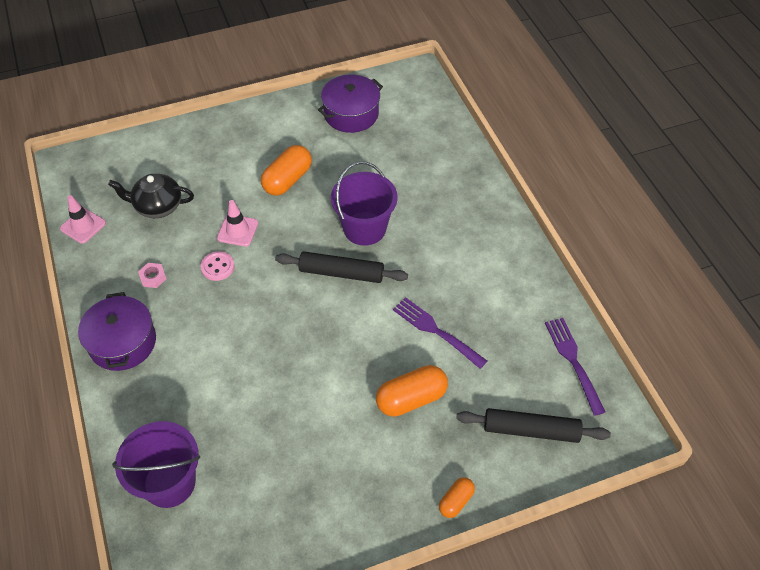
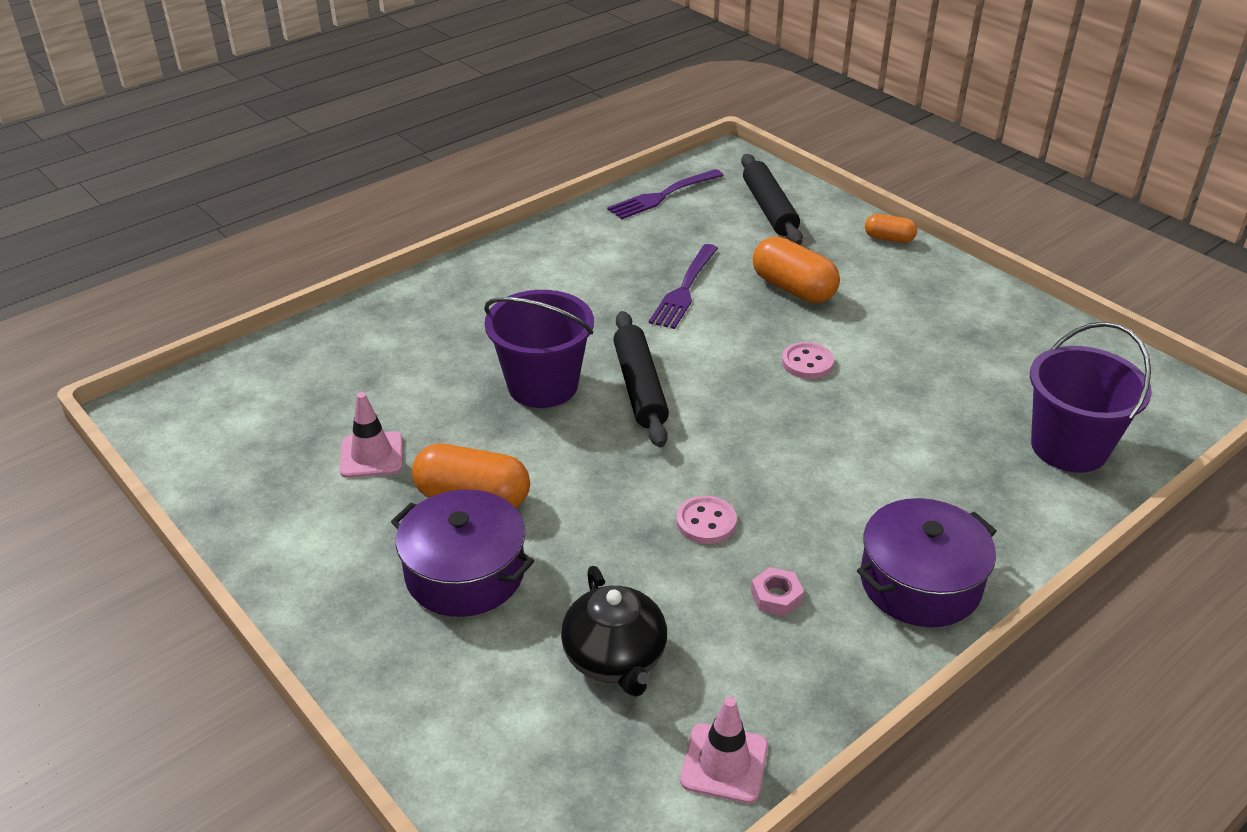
camera: 110 degrees left, 15 degrees down
(237, 230) = (617, 524): pink traffic cone -> pink traffic cone (372, 455)
(324, 370) = (807, 363): none -> pink button
(351, 114) = (275, 464): purple pot -> purple pot (465, 573)

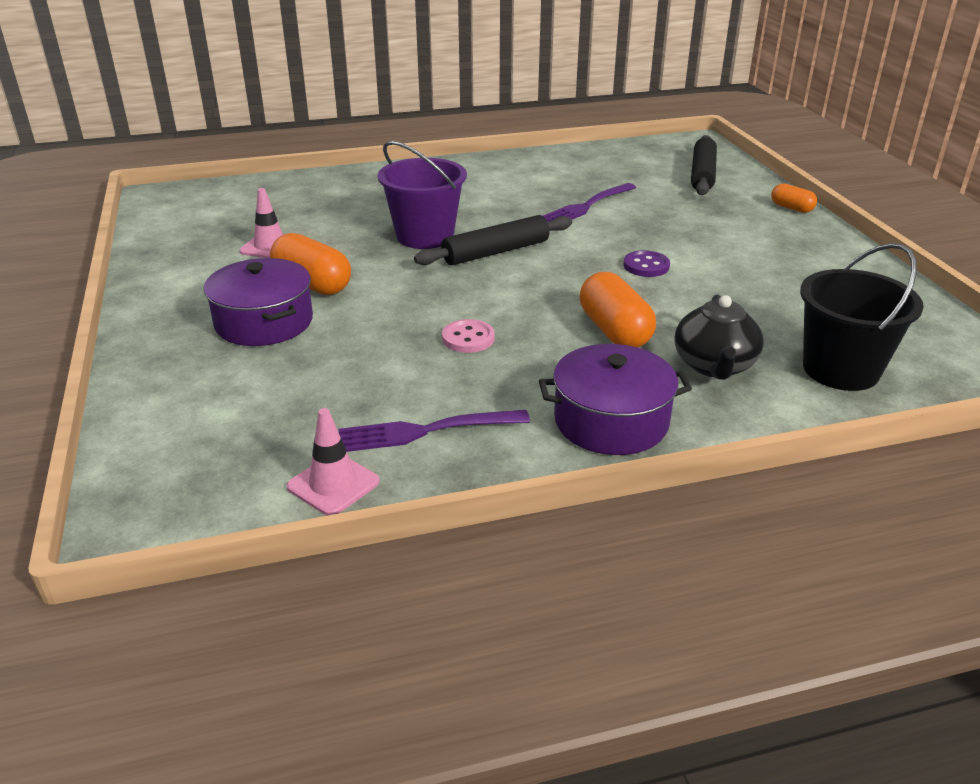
camera: 25 degrees right, 5 degrees down
(615, 658) = (317, 398): black teapot -> black teapot (714, 366)
(640, 387) = (496, 252): black rolling pin -> black rolling pin turned 45 degrees clockwise
(663, 195) = (622, 153): purple fork -> purple fork (427, 431)
(776, 596) = (479, 396): pink nut -> none
(793, 288) = (677, 222): orange capsule -> orange capsule (614, 331)
(807, 363) = (646, 266): pink button -> purple button
(1069, 447) = (840, 370): purple bucket -> black bucket

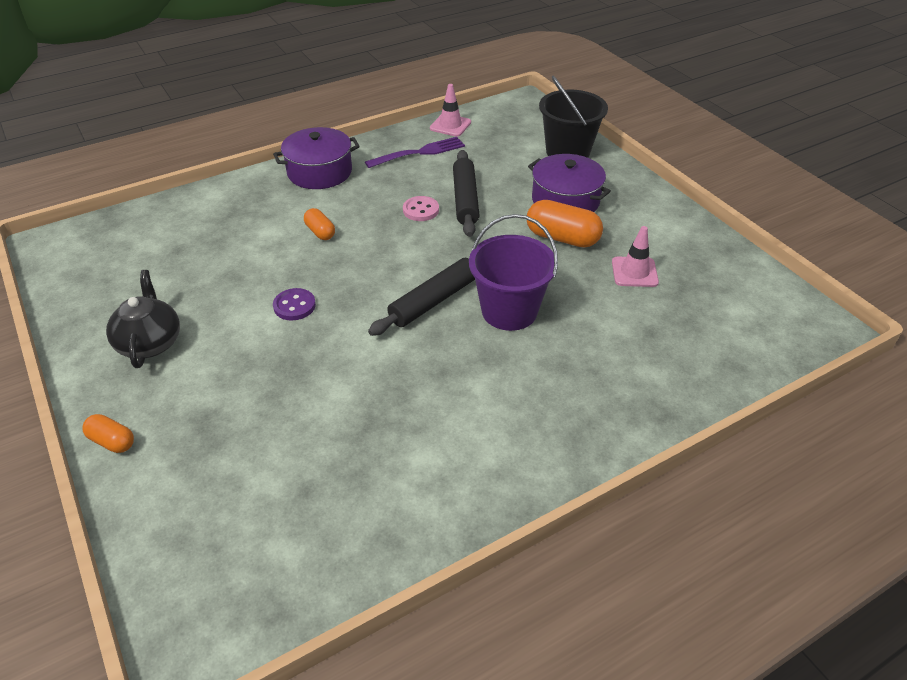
camera: 165 degrees right, 10 degrees up
(587, 206) = (359, 398): purple fork -> none
(614, 331) = (320, 232): orange capsule -> orange capsule, size x0.56
(702, 174) = (205, 515): black rolling pin -> black rolling pin (465, 199)
(714, 366) = (253, 215): black teapot -> black teapot (150, 342)
(840, 370) = (167, 225): black bucket -> black bucket (567, 152)

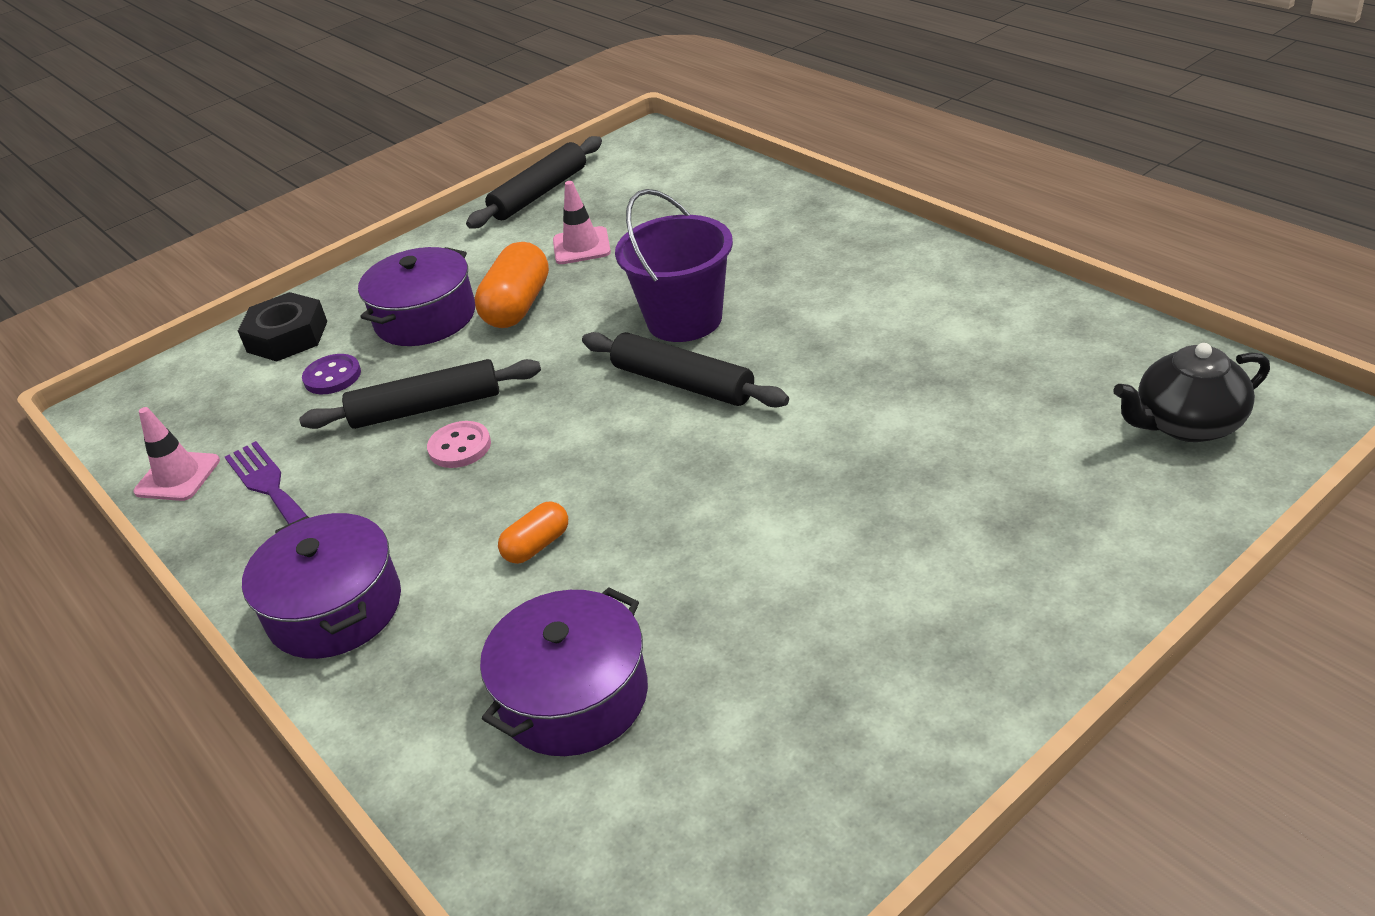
camera: 95 degrees left, 5 degrees down
(112, 441) = (1104, 605): orange capsule -> none
(150, 342) = (889, 656): black teapot -> black teapot (1187, 424)
(211, 236) = (574, 696): none -> purple pot
(294, 306) = (738, 514): purple button -> purple button (332, 376)
(567, 152) = (287, 336): black bucket -> black nut
(728, 257) = (539, 193): none -> black rolling pin

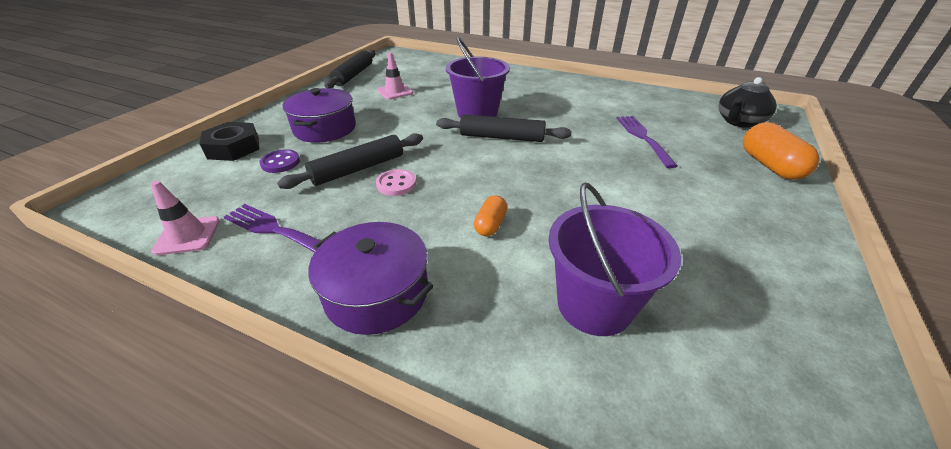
camera: 30 degrees left, 0 degrees up
(517, 306) = (379, 118): orange capsule -> orange capsule (769, 165)
(574, 696) = (594, 305): purple pot -> purple bucket
(936, 430) = (643, 138): none -> purple fork

